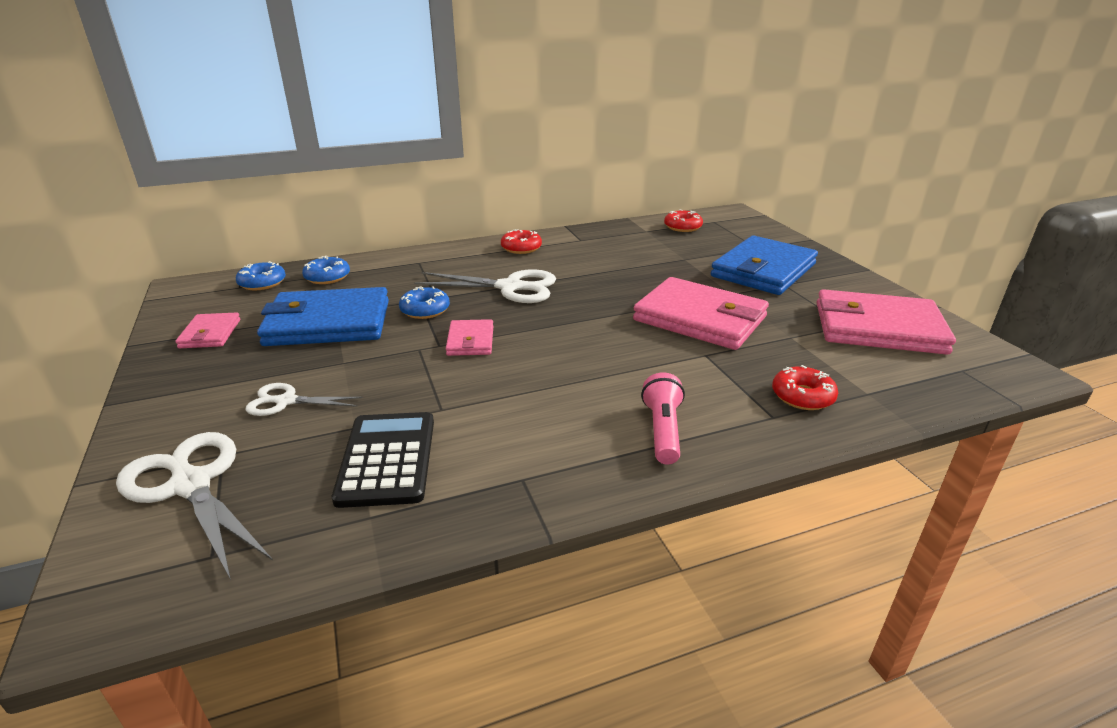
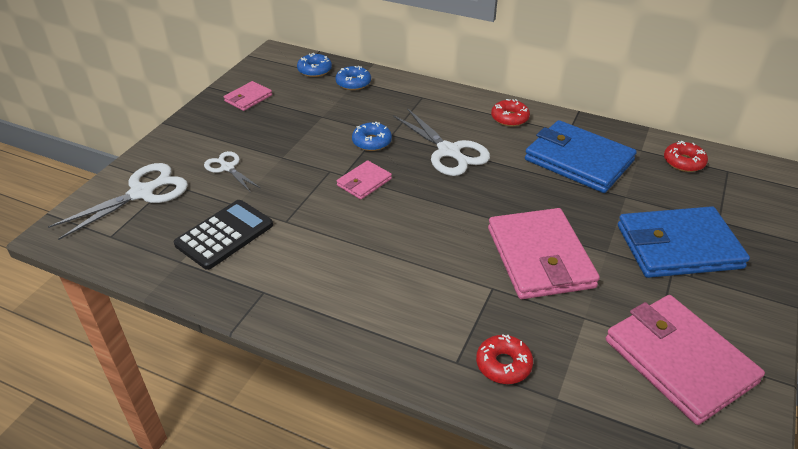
camera: 45 degrees right, 10 degrees up
(191, 485) = (142, 193): white scissors -> white scissors turned 45 degrees clockwise
(328, 323) = (309, 122): blue wallet -> blue wallet (578, 160)
(662, 430) = (374, 319): pink flashlight -> none

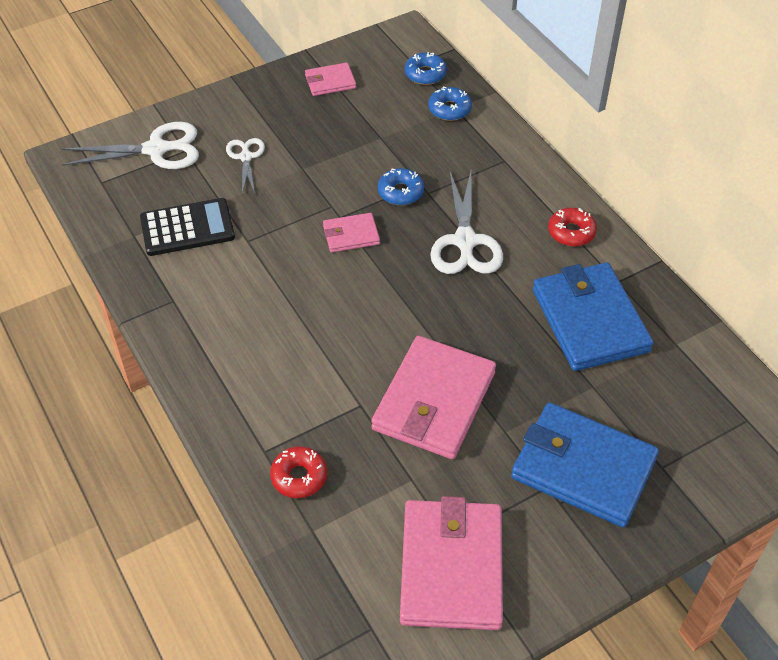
camera: 35 degrees right, 10 degrees up
(683, 162) = (707, 383): red donut -> none

